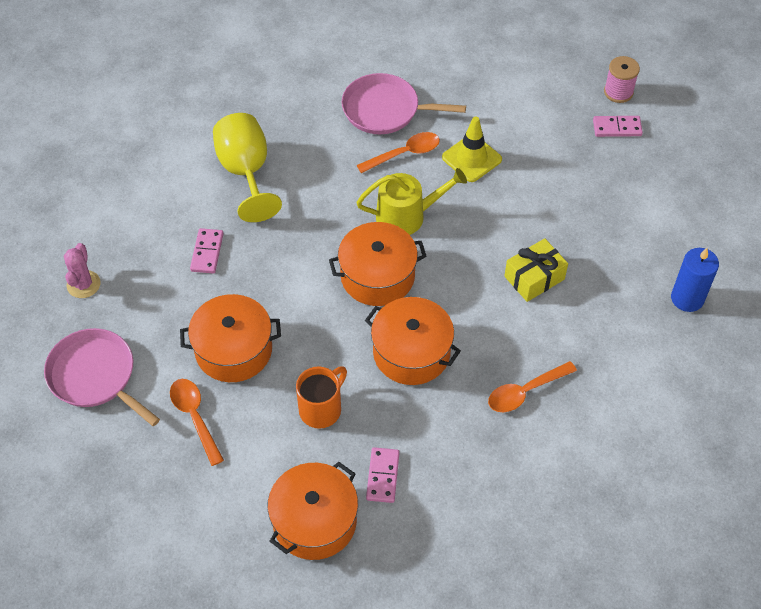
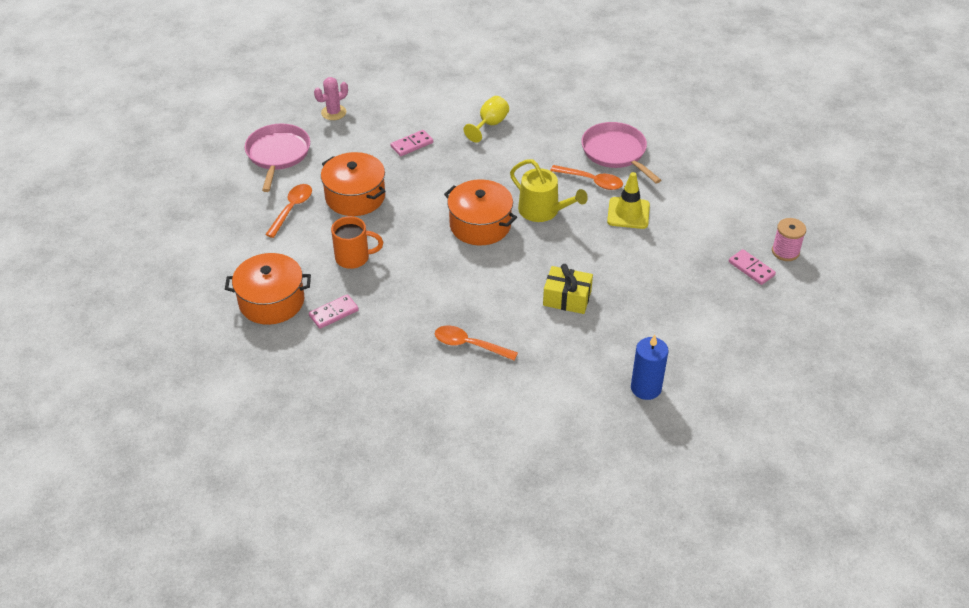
camera: 50 degrees right, 10 degrees down
(246, 172) = (490, 124): yellow goblet -> yellow goblet, size x0.61
(411, 352) = (439, 273): orange pot -> none

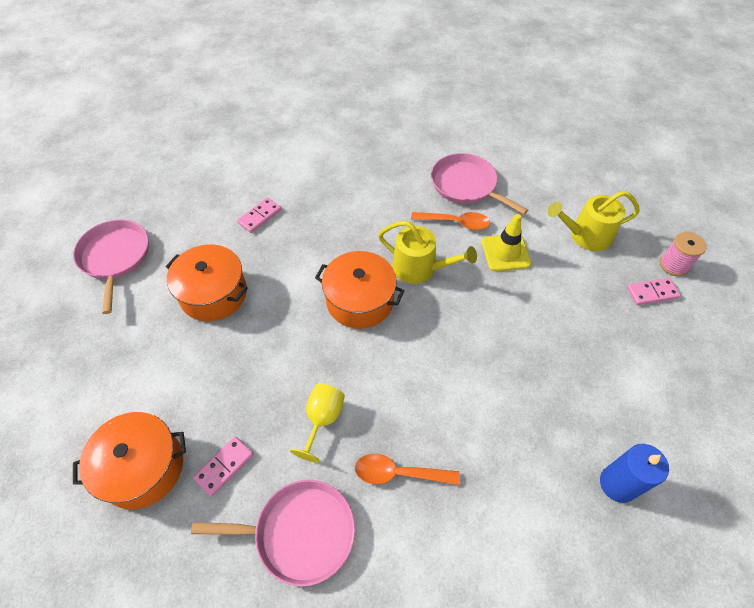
camera: 15 degrees left, 10 degrees up
(292, 209) = (144, 326): orange spoon -> none
(333, 112) = (167, 194): pink cactus -> none
(354, 258) = (230, 377): orange mug -> none
(380, 363) = (299, 533): none -> pink pan
(490, 124) = (333, 178): yellow goblet -> yellow goblet (322, 419)
(567, 298) = (484, 376): yellow gift -> none
(712, 213) = (585, 235): none -> yellow watering can
(751, 269) = (652, 293): pink domino -> pink domino turned 45 degrees counterclockwise

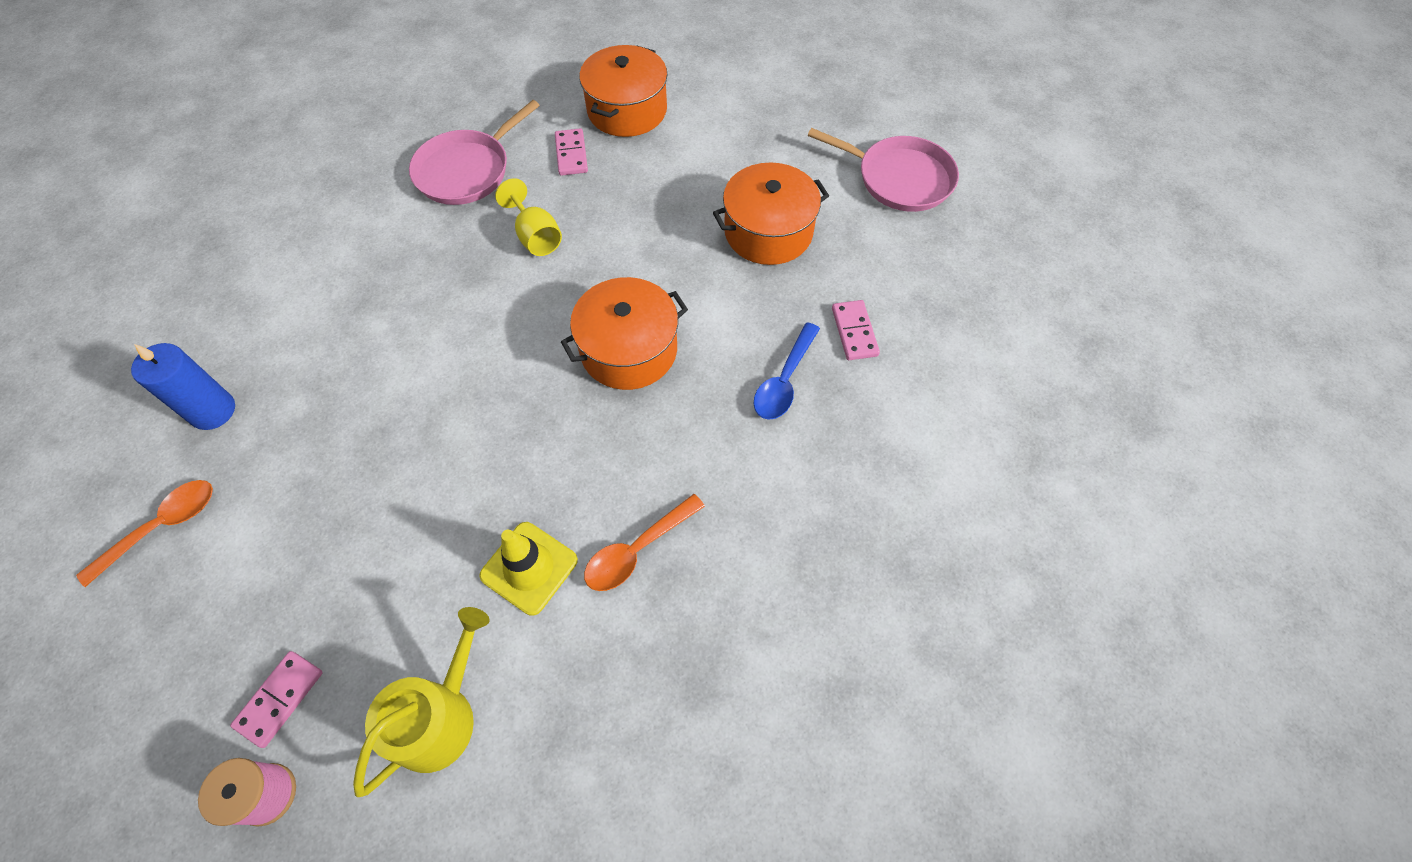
camera: 130 degrees right, 5 degrees up
(316, 226) = (784, 381): none -> blue spoon
(398, 473) = (429, 257): orange spoon -> orange spoon (162, 526)
(419, 268) = (610, 443): yellow watering can -> none
(466, 185) = (690, 633): pink pan -> none

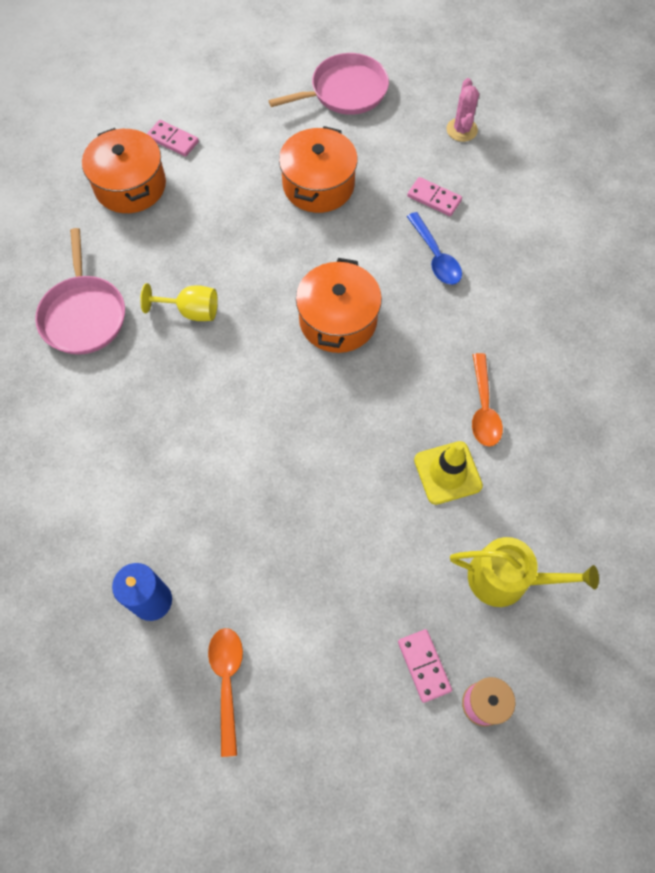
camera: 50 degrees left, 5 degrees up
(440, 716) = (506, 578): yellow watering can -> yellow watering can turned 120 degrees clockwise
(571, 154) = (137, 244): pink domino -> pink domino (173, 140)
(967, 298) = (461, 130): none -> pink cactus

